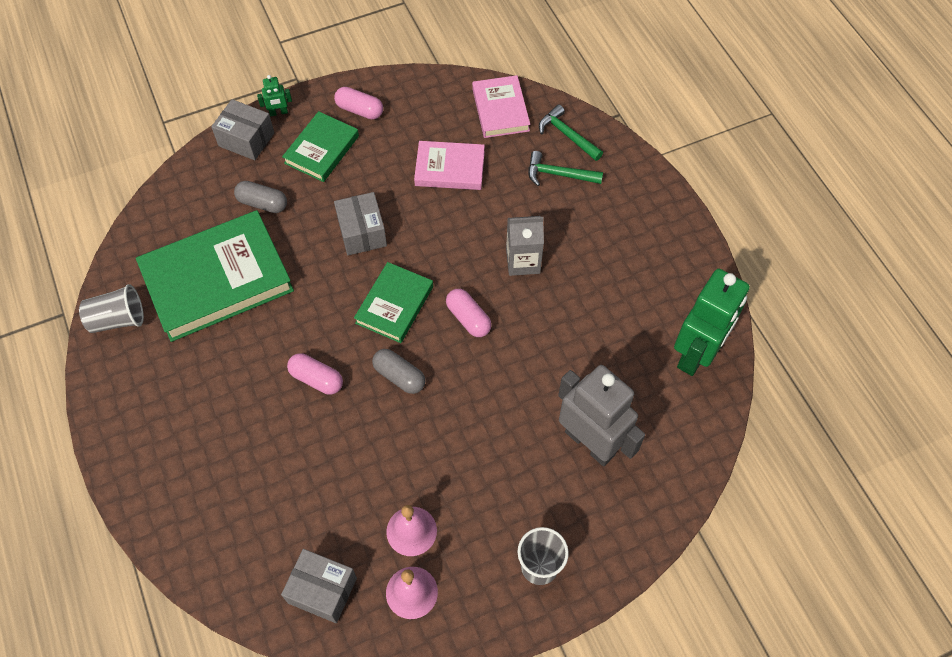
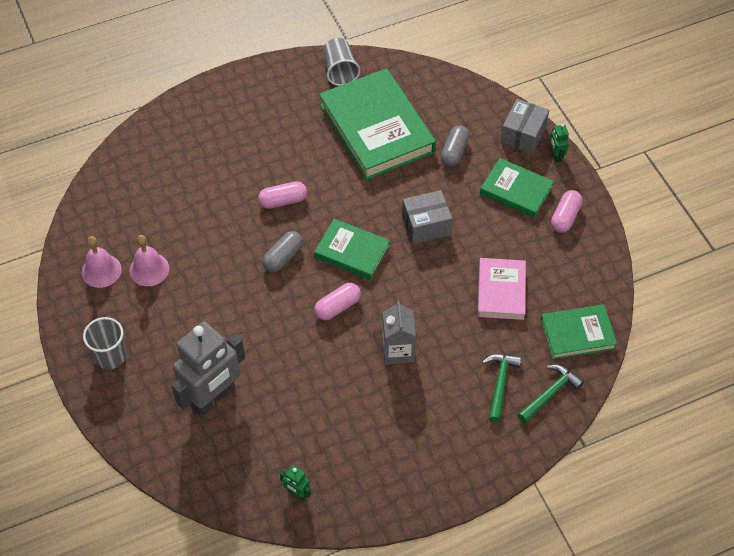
camera: 90 degrees right, 5 degrees down
(316, 379) = (283, 201): pink capsule -> pink capsule turned 45 degrees clockwise
(322, 590) = (110, 215): grey box -> none
(500, 110) = (577, 334): pink book -> green book
(696, 353) = (297, 493): green robot -> green robot, size x0.41

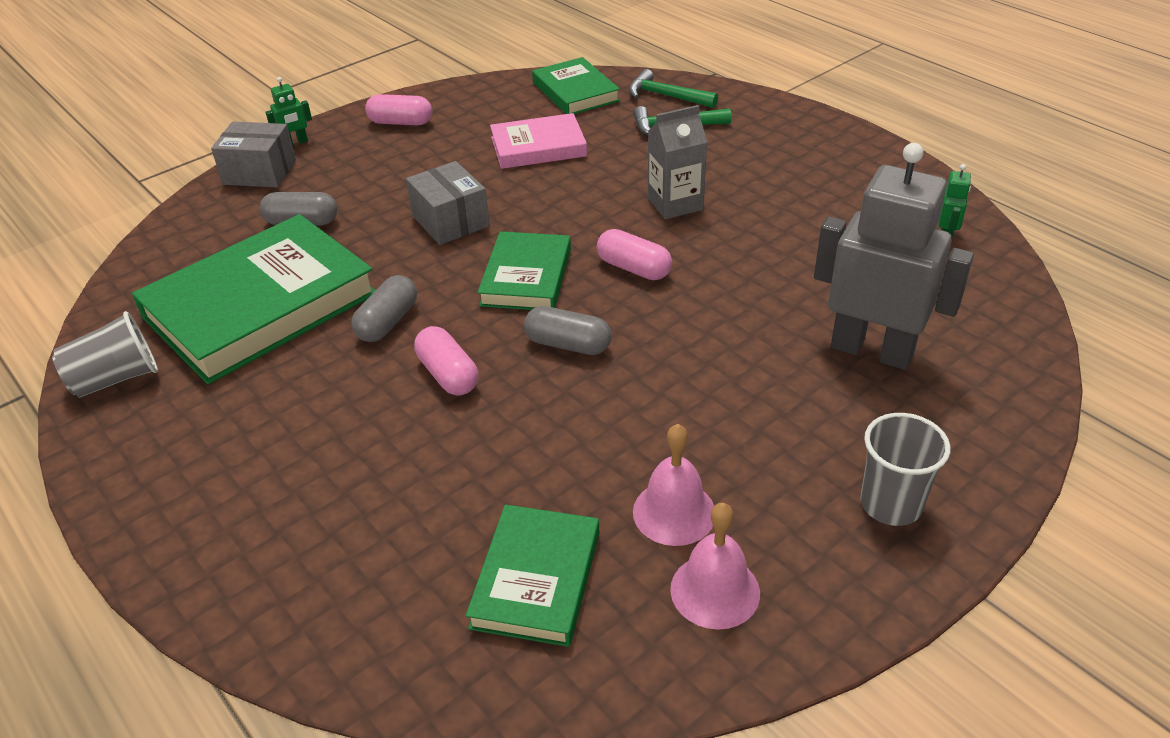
camera: 105 degrees left, 15 degrees down
(338, 181) = (387, 322): none -> grey capsule
(516, 190) = (365, 162): green book -> green book (536, 579)

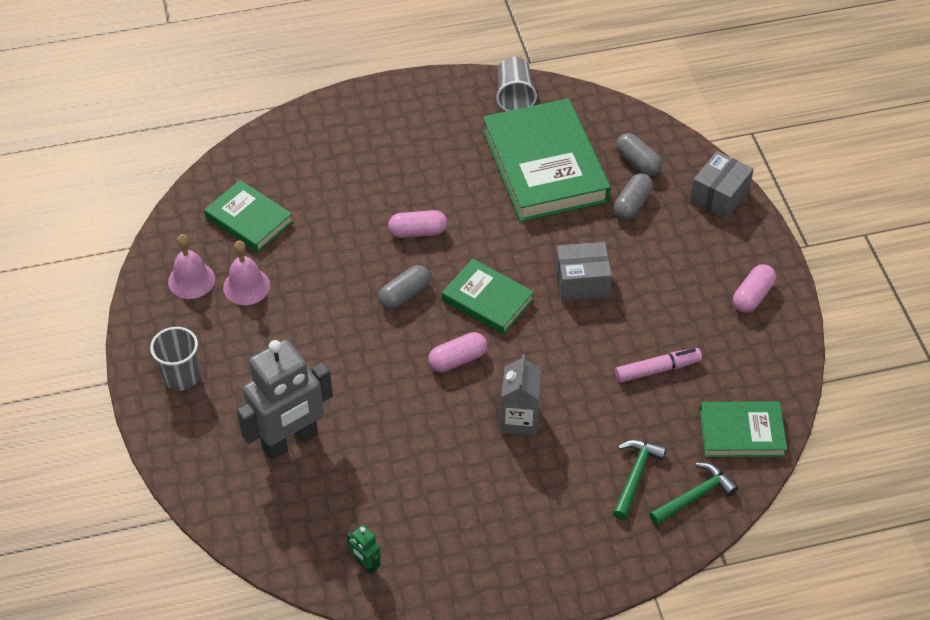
camera: 115 degrees right, 10 degrees up
(295, 143) = (754, 225): green robot -> none
(387, 322) = (487, 219): grey capsule -> grey capsule (638, 162)
(538, 147) = (657, 370): pink book -> pink marker

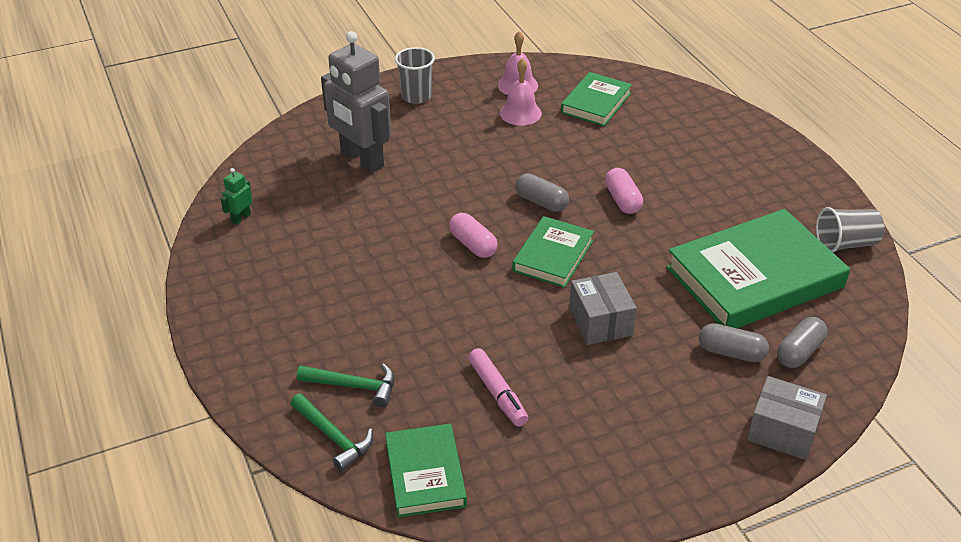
camera: 80 degrees right, 10 degrees down
(519, 419) = (410, 294): grey carton -> none
(752, 296) = (632, 473): pink capsule -> none

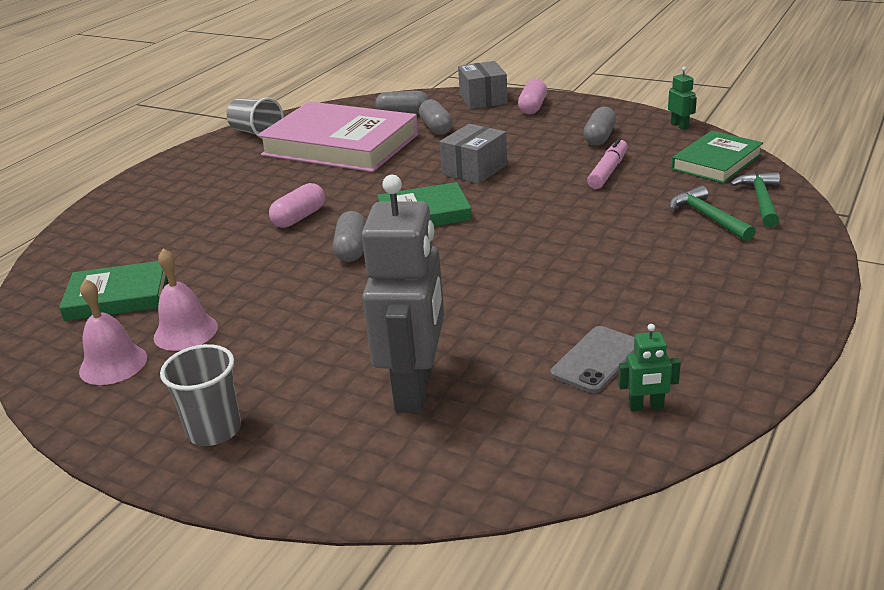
camera: 125 degrees left, 10 degrees down
(294, 226) = (596, 359): none -> grey phone
(473, 244) = (464, 251): pink capsule -> pink capsule (532, 107)
(530, 521) = (679, 126): none -> green robot
(573, 441) = (599, 137): none -> grey capsule
(754, 277) = (340, 145): green book -> pink book

